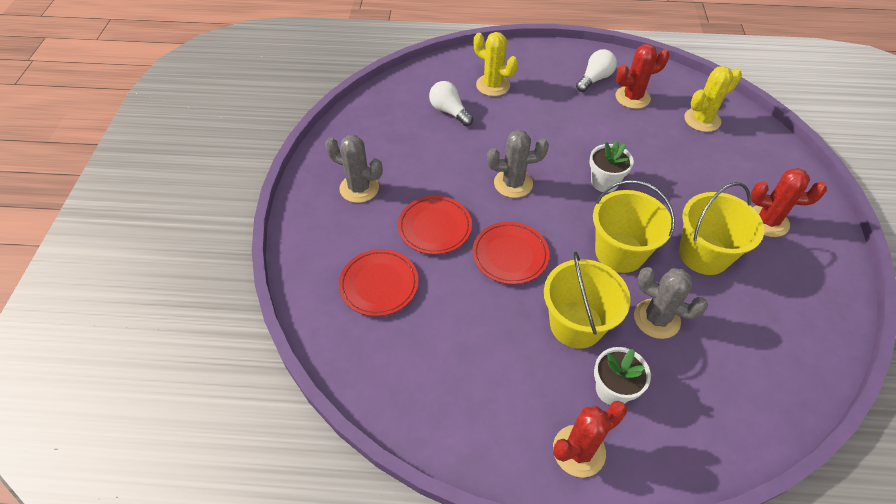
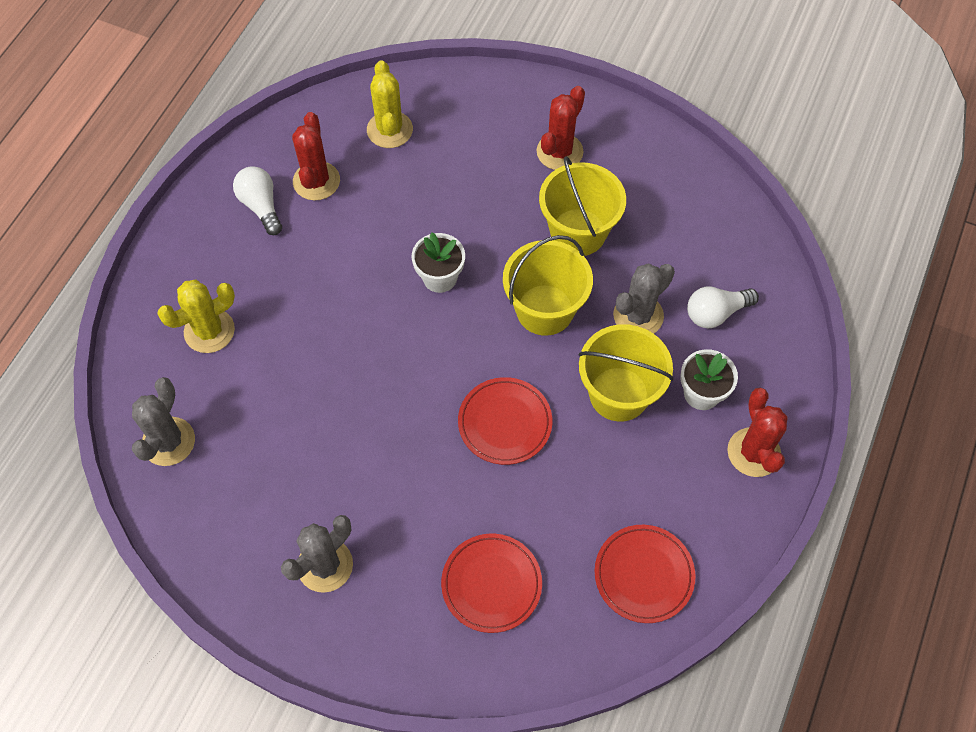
camera: 70 degrees left, 10 degrees up
(435, 227) = (430, 492): red plate -> red plate (644, 575)
(449, 111) = (234, 404): white light bulb -> white light bulb (716, 313)
(513, 183) = (398, 376): grey cactus -> grey cactus (168, 441)

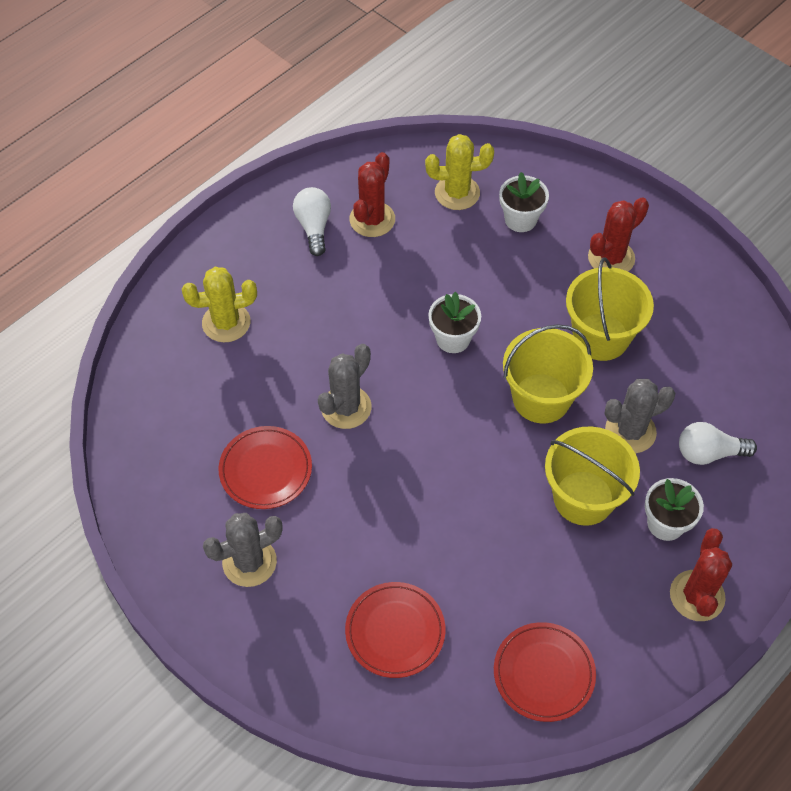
camera: 20 degrees right, 5 degrees down
(168, 441) = (154, 408): grey cactus -> grey cactus (346, 407)
(389, 130) = (457, 193): yellow cactus -> yellow cactus turned 75 degrees clockwise
(460, 139) = (520, 219): none -> white flower pot
(505, 423) = (464, 489): red plate -> red plate (265, 470)

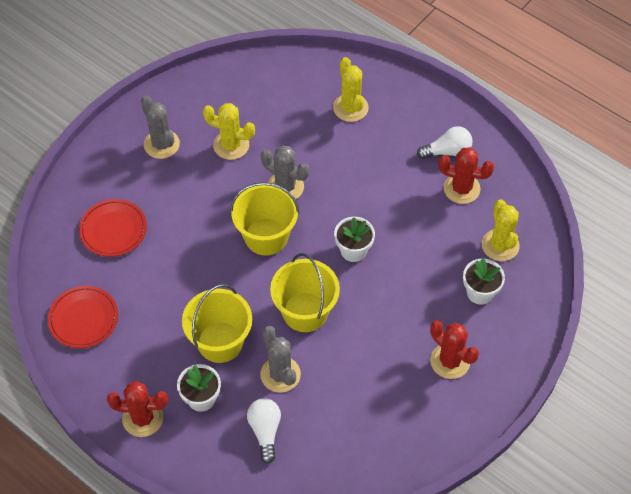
camera: 85 degrees right, 0 degrees up
(265, 470) = (231, 145): red plate -> yellow cactus
(601, 337) = (367, 353): yellow bucket -> yellow bucket (266, 237)

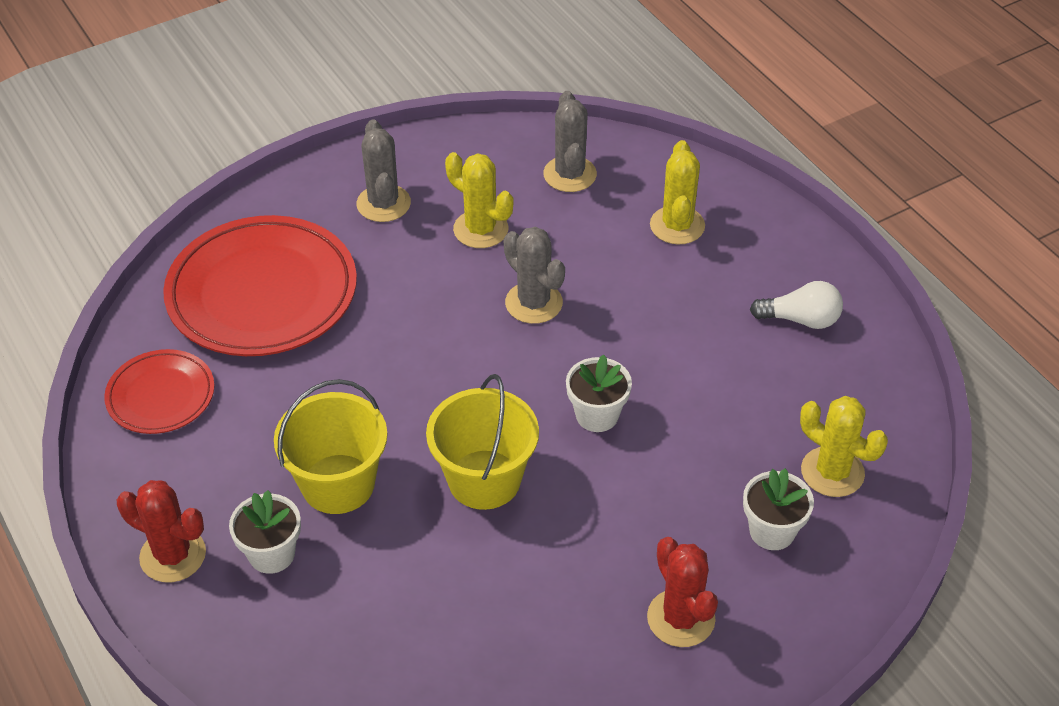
camera: 20 degrees right, 10 degrees down
(113, 230) = (262, 293): red plate -> red plate, size x1.86
(265, 431) = (344, 631): white light bulb -> none
(266, 237) = (474, 361): yellow bucket -> none
(280, 374) = (405, 556): grey cactus -> grey cactus (570, 174)
(461, 188) = (802, 376): red cactus -> none
(500, 245) = (832, 472): yellow cactus -> yellow cactus turned 60 degrees counterclockwise

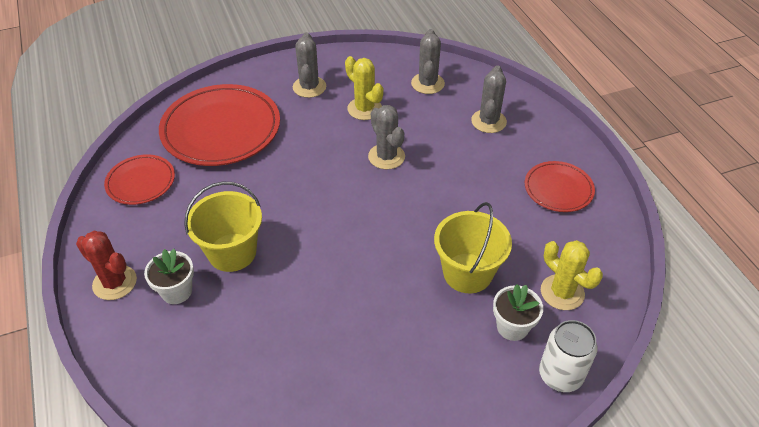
camera: 10 degrees right, 0 degrees up
(484, 479) = (326, 263): yellow bucket -> yellow bucket (467, 273)
(597, 415) = (410, 232): white flower pot -> none
(677, 225) = (488, 121): yellow cactus -> grey cactus
(681, 618) = (436, 378): red cactus -> none
(800, 319) = (558, 189): white light bulb -> red plate
(849, 587) = (560, 375): none -> white can

